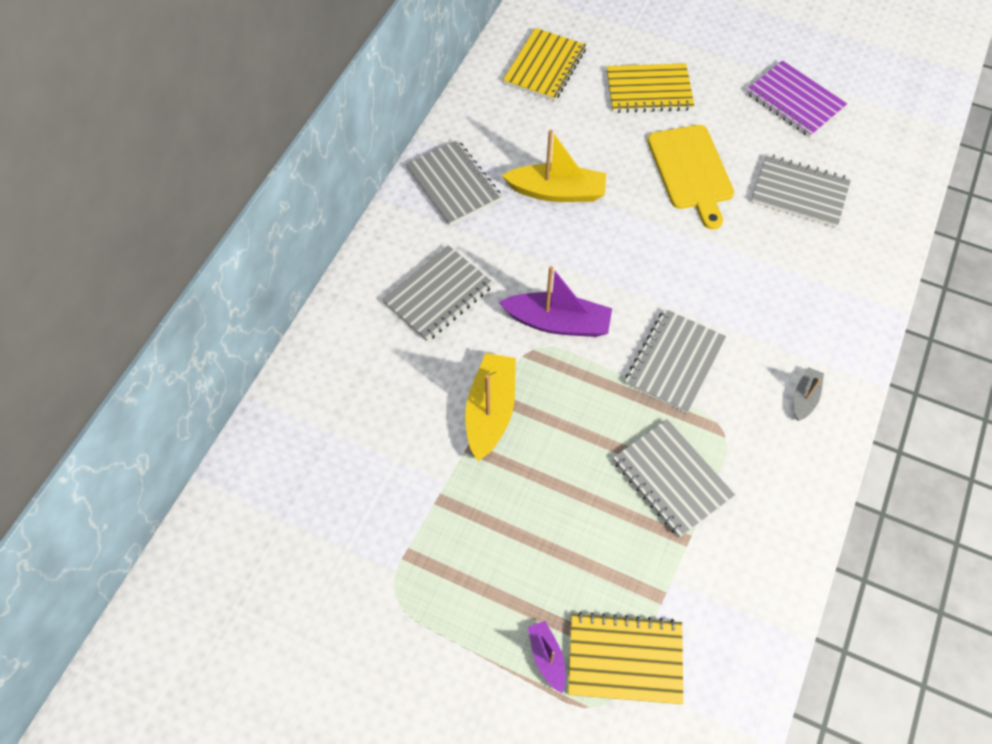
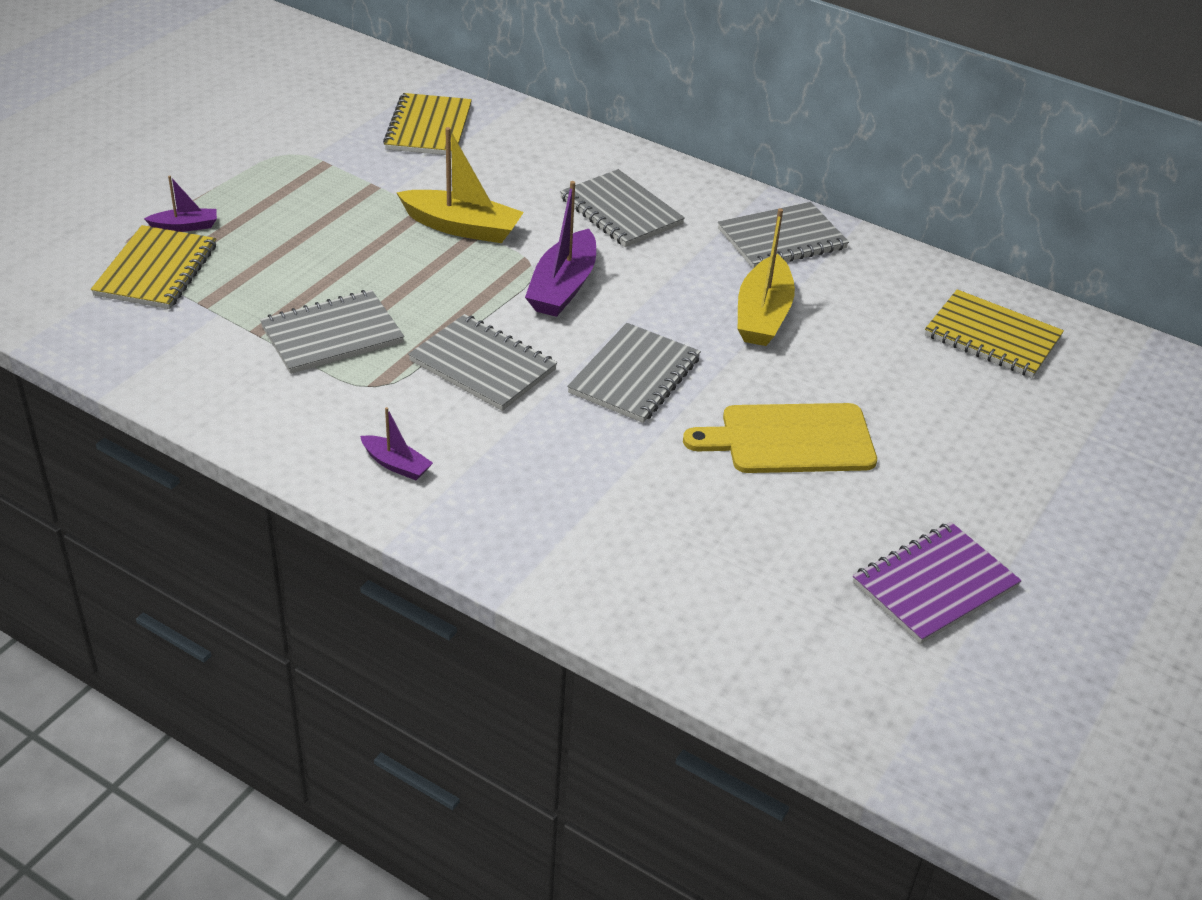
camera: 95 degrees right, 20 degrees down
(649, 90) = (950, 427): yellow notebook -> yellow notebook (429, 128)
(799, 193) = (739, 544): grey notebook -> grey notebook (634, 376)
(804, 397) = (396, 464): grey boat -> purple boat

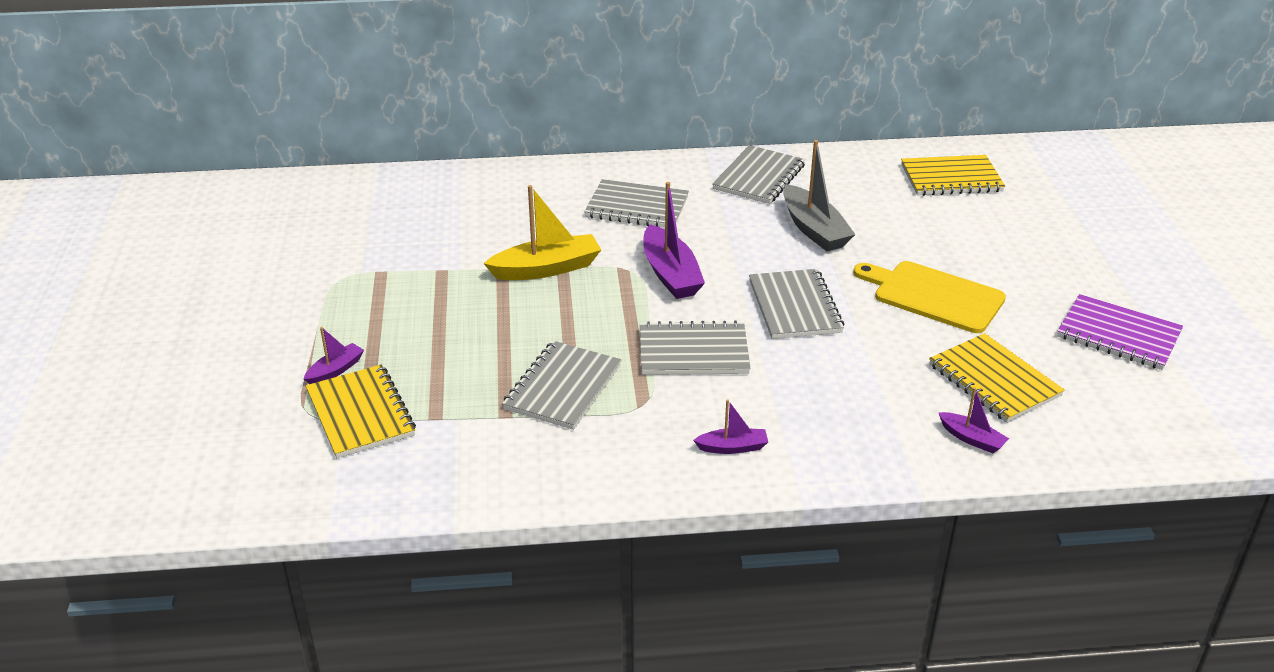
camera: 35 degrees left, 5 degrees down
(429, 128) = (422, 212): yellow notebook -> yellow notebook (994, 380)
(622, 587) = (972, 439): none -> purple boat
(763, 315) = (814, 229): yellow boat -> grey boat
(790, 439) = (933, 295): yellow cutting board -> yellow cutting board turned 75 degrees clockwise
(934, 585) = (1118, 335): purple notebook -> purple notebook turned 75 degrees counterclockwise

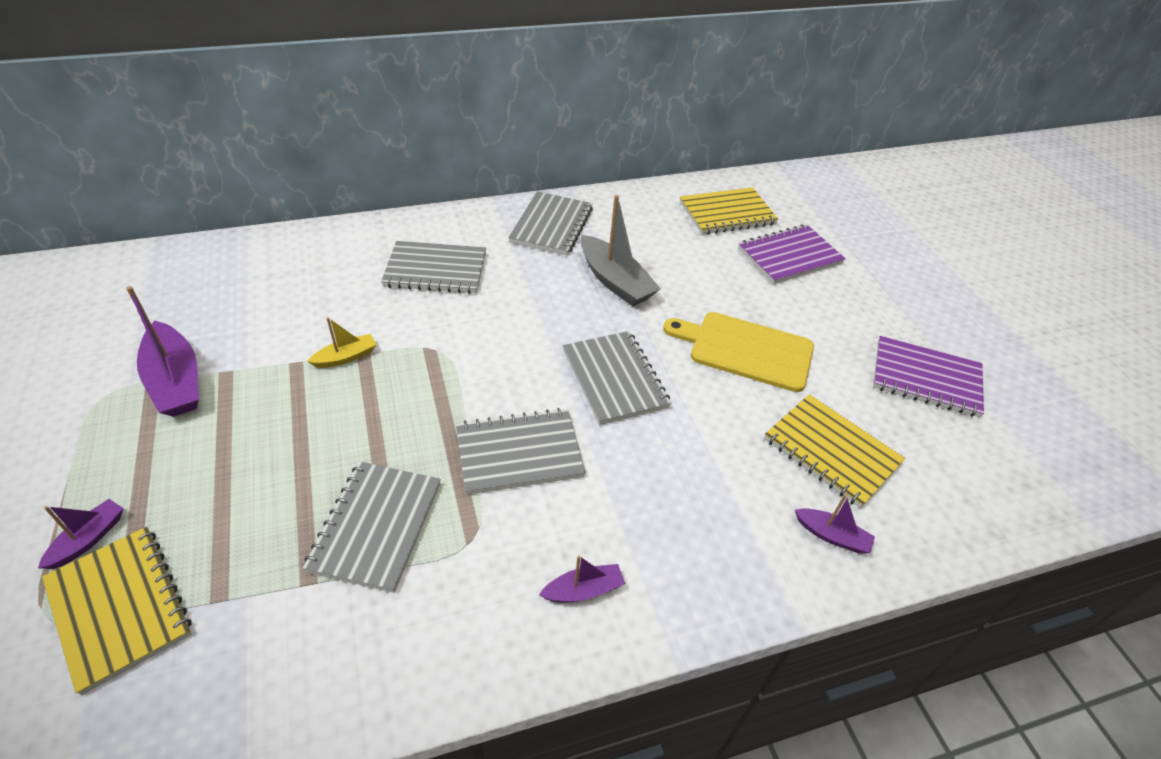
camera: 15 degrees left, 10 degrees up
(546, 269) = (346, 357): yellow boat -> yellow boat, size x0.53
(670, 274) = (480, 350): purple boat -> purple boat (176, 381)
(1008, 221) = (789, 256): none -> purple notebook

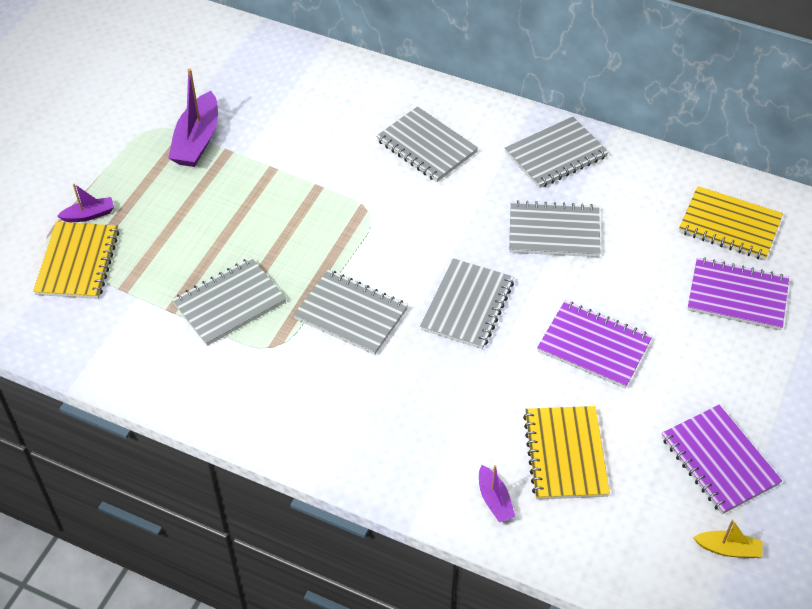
camera: 45 degrees right, 5 degrees up
(346, 357) = (306, 182): yellow boat -> yellow boat (728, 549)
(583, 590) = (306, 417): purple boat -> none
(615, 281) = (554, 231): grey boat -> grey notebook
(745, 350) = (594, 346): yellow cutting board -> purple notebook

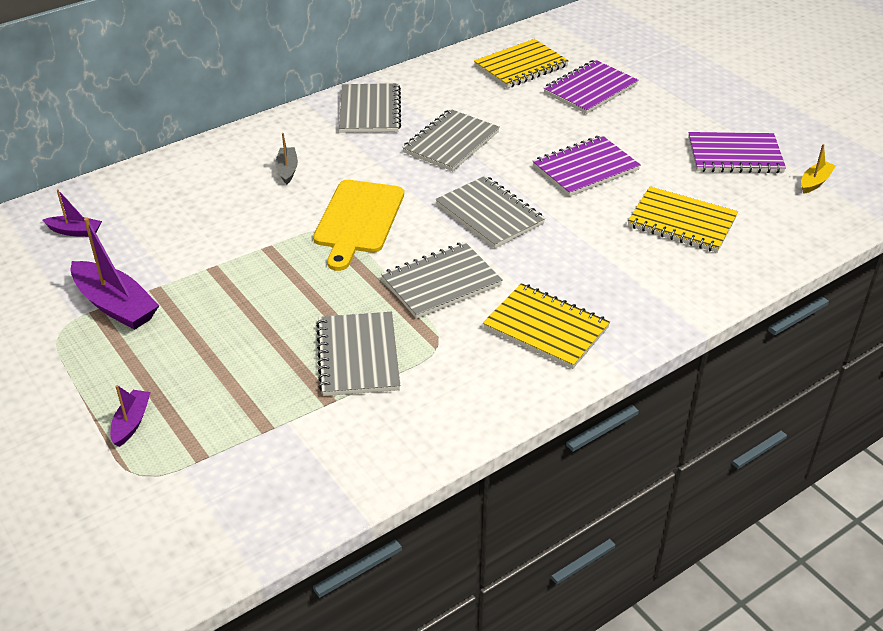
camera: 60 degrees left, 10 degrees down
(78, 262) = (192, 454): yellow notebook -> yellow notebook (546, 328)
(393, 223) = (358, 220): none -> yellow cutting board
(426, 146) = (287, 170): grey notebook -> grey boat
(494, 500) = (703, 275): purple boat -> purple boat (75, 231)

